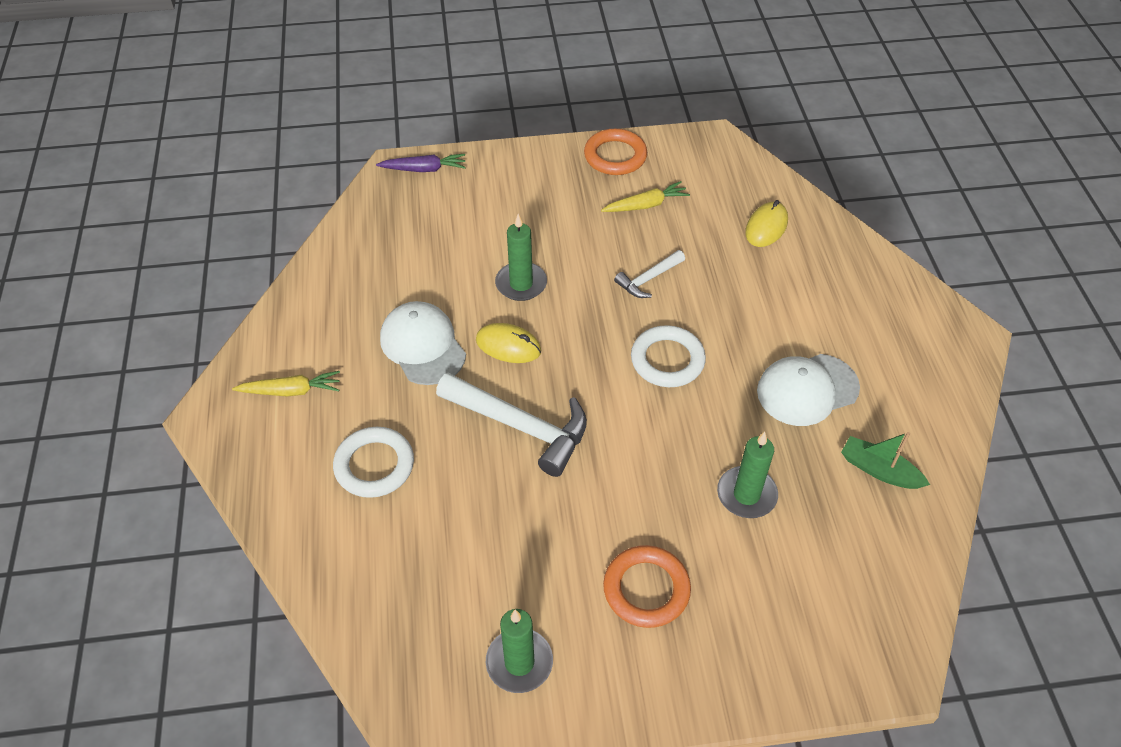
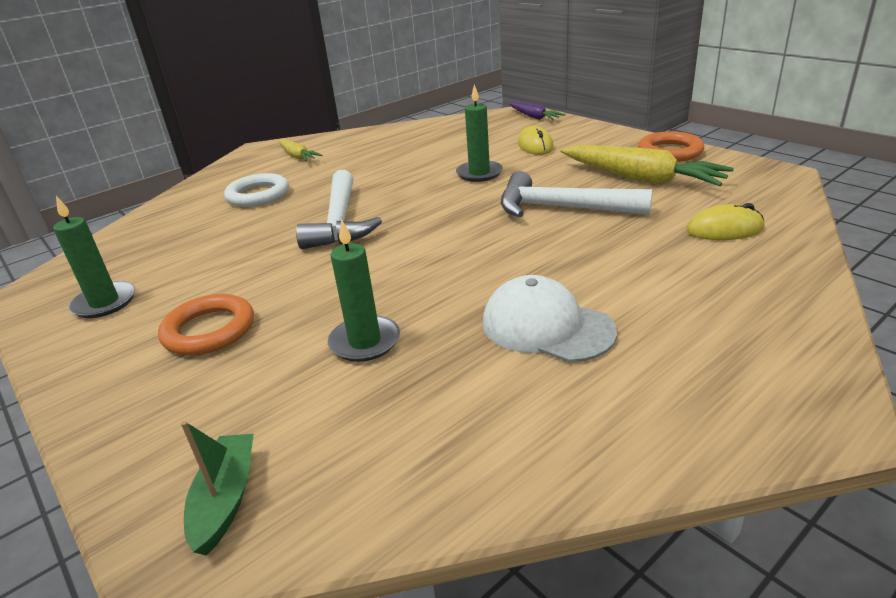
camera: 60 degrees right, 20 degrees down
(423, 345) = (378, 170): white cap -> none
(508, 346) = (413, 191): yellow mouse -> yellow mouse (535, 145)
(646, 205) = (641, 179): yellow carrot -> yellow carrot, size x1.81
(648, 279) = (561, 208): white hammer -> white hammer, size x1.87
(667, 360) = (482, 247): white ring -> none
(879, 470) = (490, 419): green boat -> green boat (225, 499)

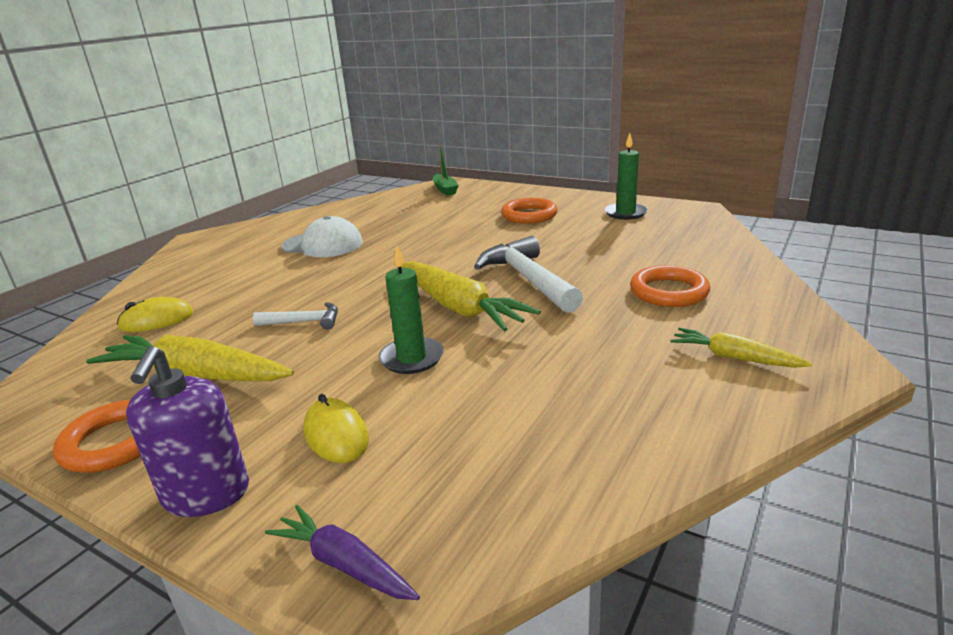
camera: 160 degrees right, 5 degrees down
(258, 195) = (669, 292): white ring -> orange ring
(365, 342) = (428, 225): green candle -> none
(422, 203) = (459, 307): none -> yellow carrot
(561, 208) = (304, 322): white hammer -> white hammer, size x0.53
(599, 133) = (206, 494): none -> purple soap dispenser

